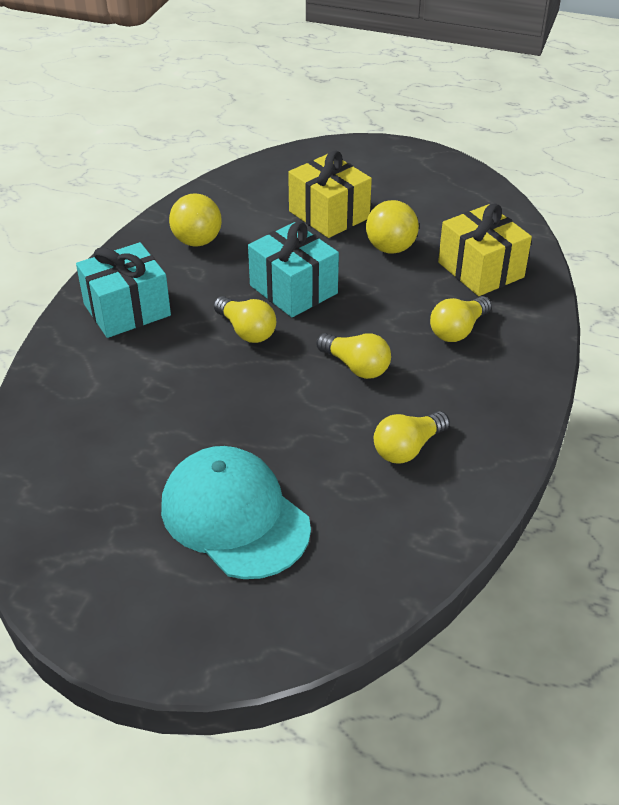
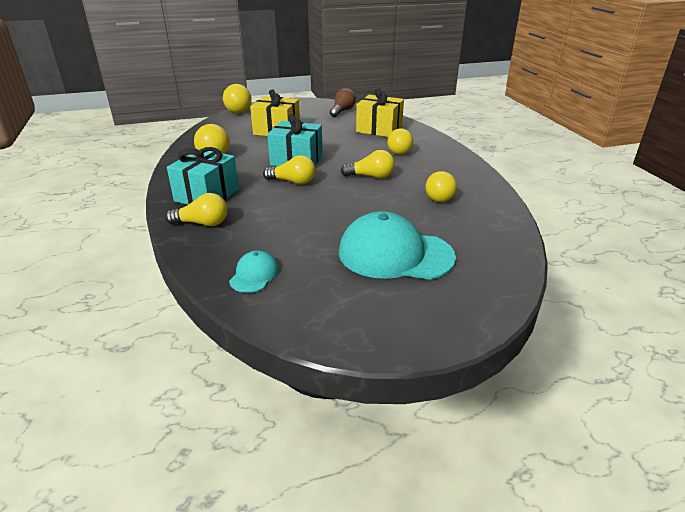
camera: 35 degrees left, 10 degrees down
(60, 464) = (254, 275): none -> turquoise cap
(80, 357) = (202, 223): none -> yellow light bulb
(390, 248) = (326, 133): yellow ball -> yellow ball (238, 112)
(471, 204) = (342, 111): none -> brown light bulb

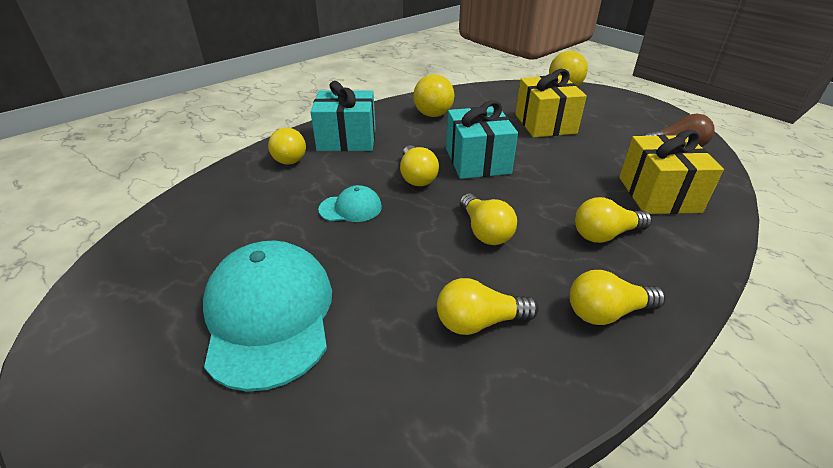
camera: 65 degrees right, 5 degrees up
(254, 275) = (196, 218): turquoise cap -> turquoise cap (350, 208)
(452, 167) = (607, 312): none -> yellow light bulb

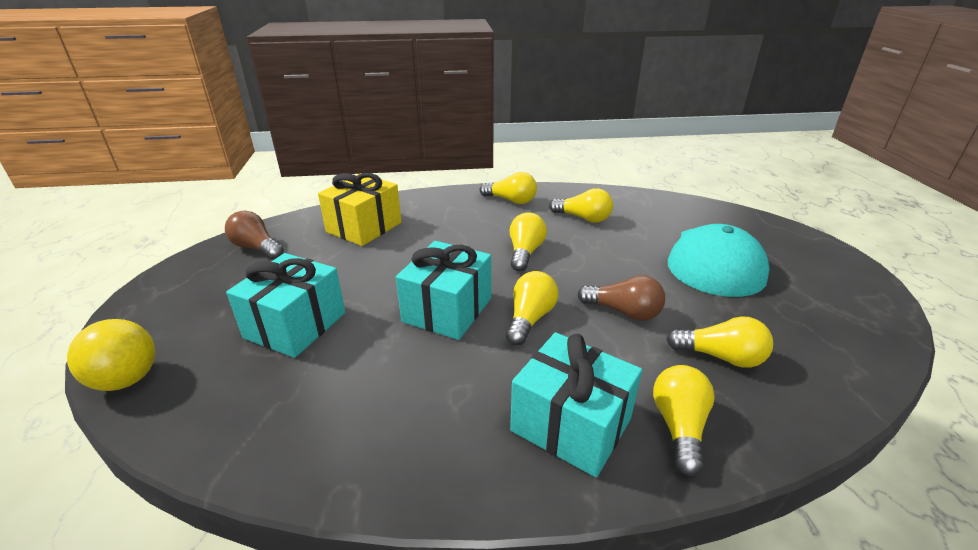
camera: 145 degrees left, 5 degrees down
(350, 208) = (623, 312): turquoise cap -> brown light bulb
(433, 115) = (393, 418): yellow ball -> none
(545, 124) = (295, 325): yellow gift -> turquoise gift
(605, 234) = (448, 223): yellow light bulb -> yellow light bulb (720, 357)

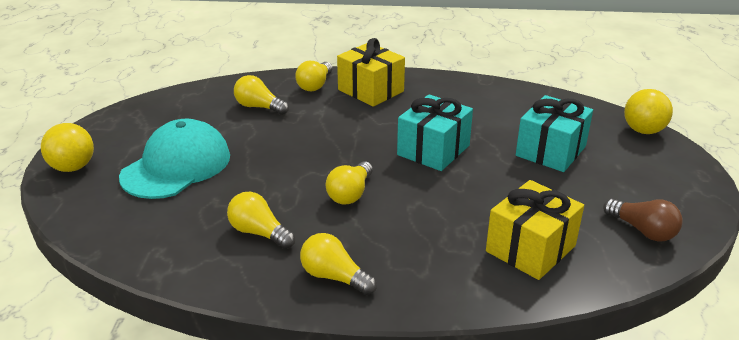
camera: 170 degrees left, 0 degrees up
(530, 318) = (371, 138): yellow light bulb -> none
(571, 424) = (370, 90): turquoise gift -> yellow gift
(623, 312) = (298, 136): brown light bulb -> none
(812, 250) = (73, 167): none -> yellow ball

